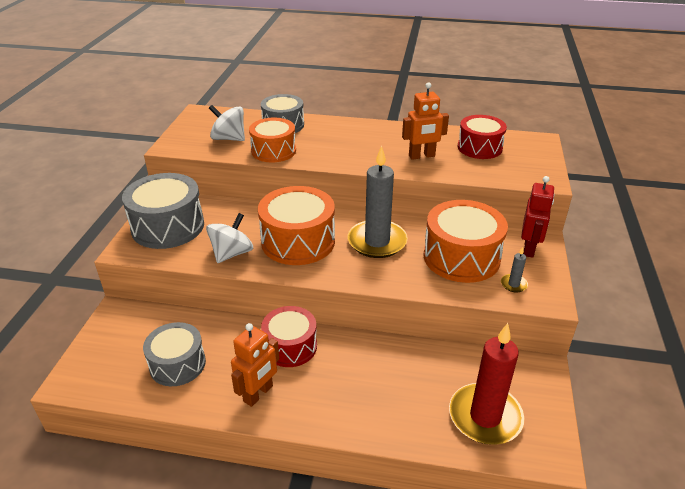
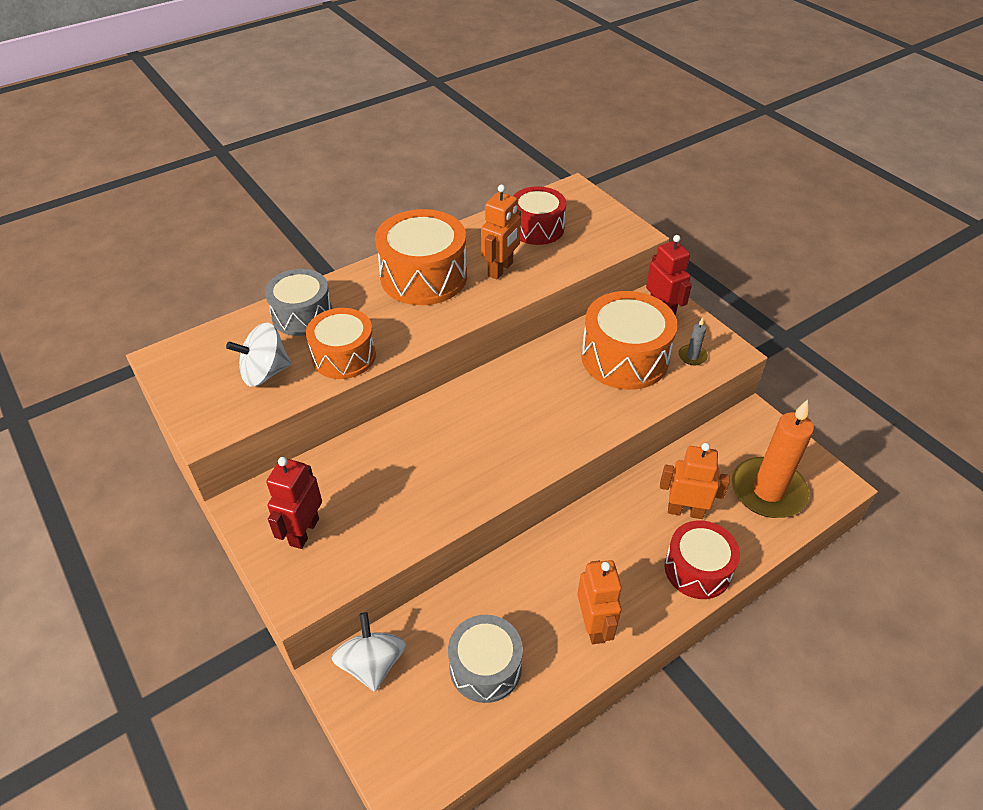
camera: 45 degrees left, 10 degrees up
(168, 226) = (304, 531): grey drum -> red robot
(232, 253) = (423, 508): white spinning top -> white spinning top (372, 664)
(290, 346) = (559, 558): red drum -> red drum (697, 569)
(298, 241) = (468, 445): orange drum -> orange drum (423, 276)
(377, 241) = (538, 392): grey candle -> none
(405, 382) = (685, 511): none -> orange robot
(485, 416) = (768, 491): red candle -> orange candle

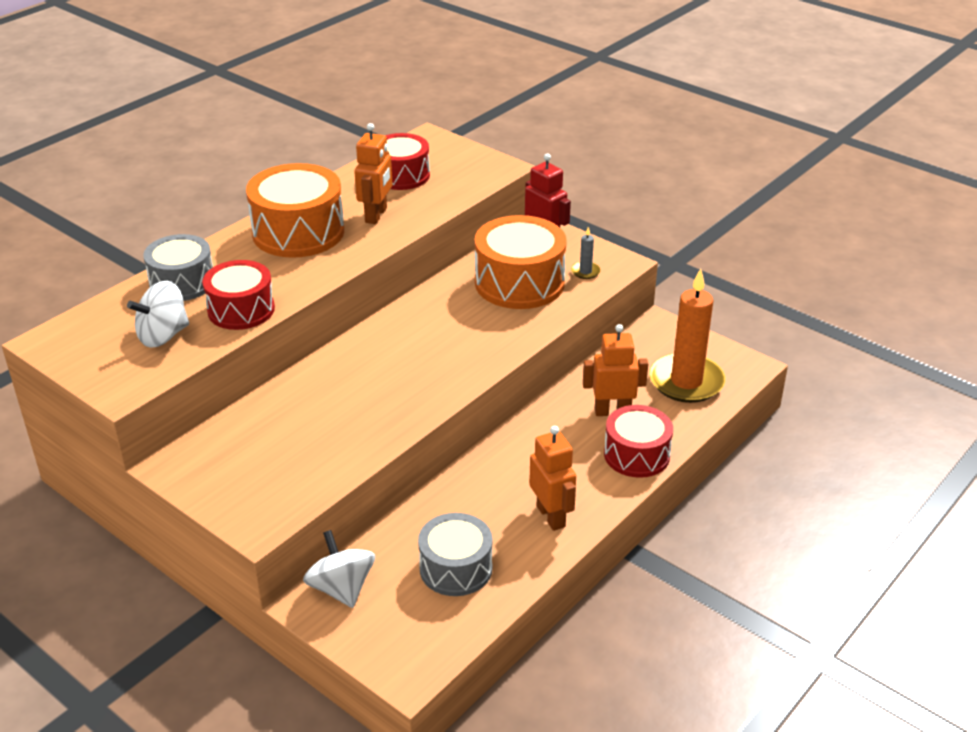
camera: 15 degrees left, 10 degrees down
(304, 531) = (243, 475): red robot -> none
(344, 356) = (241, 310): orange drum -> red drum

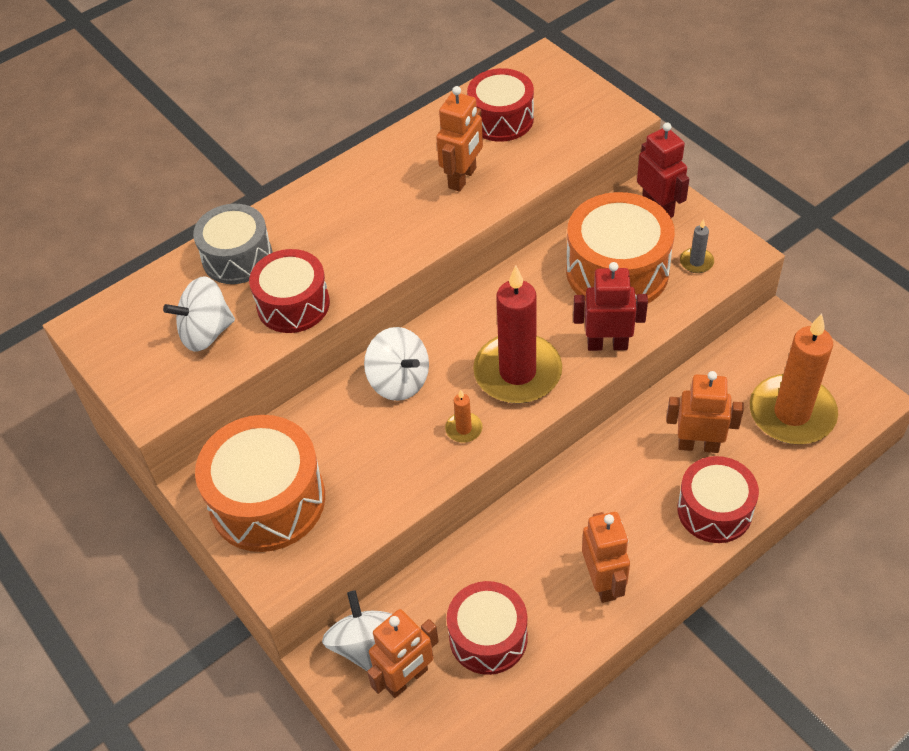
camera: 15 degrees right, 15 degrees up
(298, 232) = (372, 195): orange drum -> orange drum (267, 500)
(342, 374) = (399, 381): none -> white spinning top
(386, 609) = (407, 679): none -> orange robot
(408, 401) = (464, 429): none -> orange candle
(448, 358) = (517, 372): none -> red candle
(456, 568) = (488, 637): grey drum -> red drum
(522, 332) = (607, 344): none -> red robot

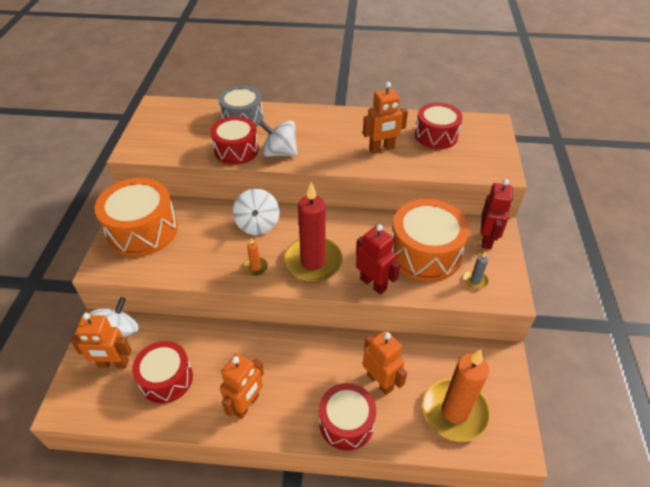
camera: 40 degrees right, 5 degrees down
(206, 332) = (190, 137): white spinning top -> white spinning top (279, 153)

